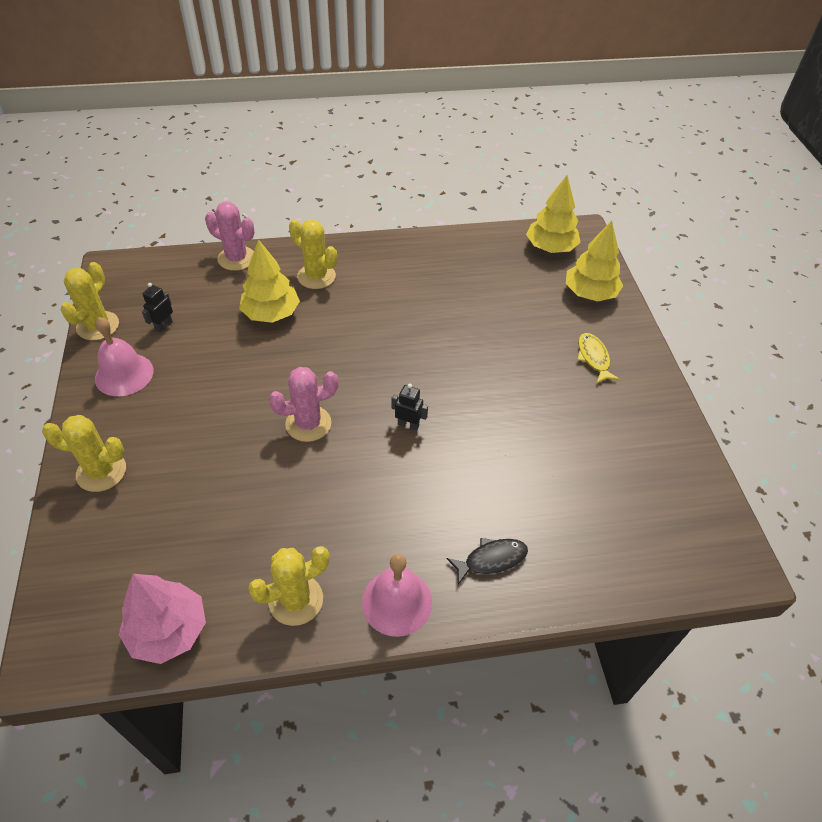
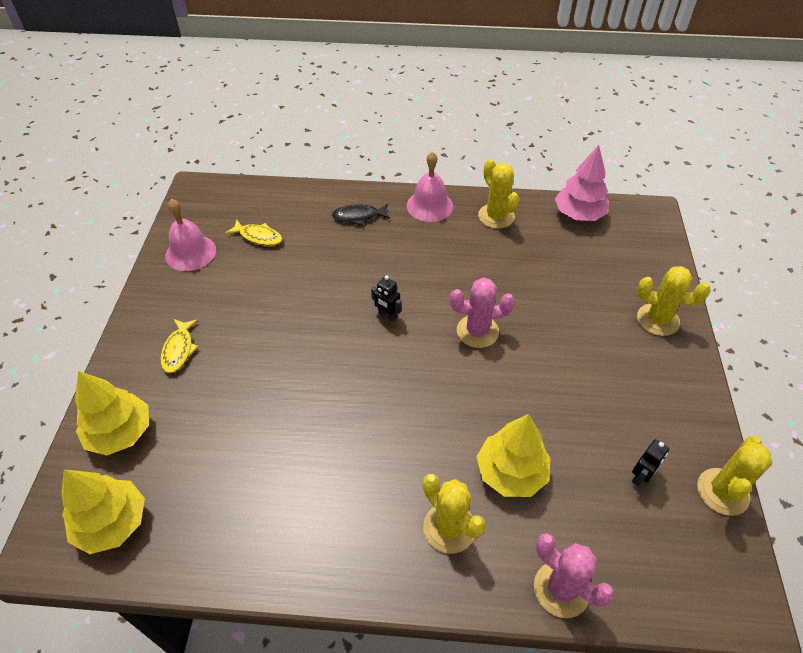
camera: 165 degrees left, 0 degrees up
(124, 374) = (668, 416): pink bell -> pink bell (190, 252)
(296, 600) = (496, 216): yellow cactus -> yellow cactus turned 75 degrees clockwise
(602, 499) = (258, 237): none -> yellow fish

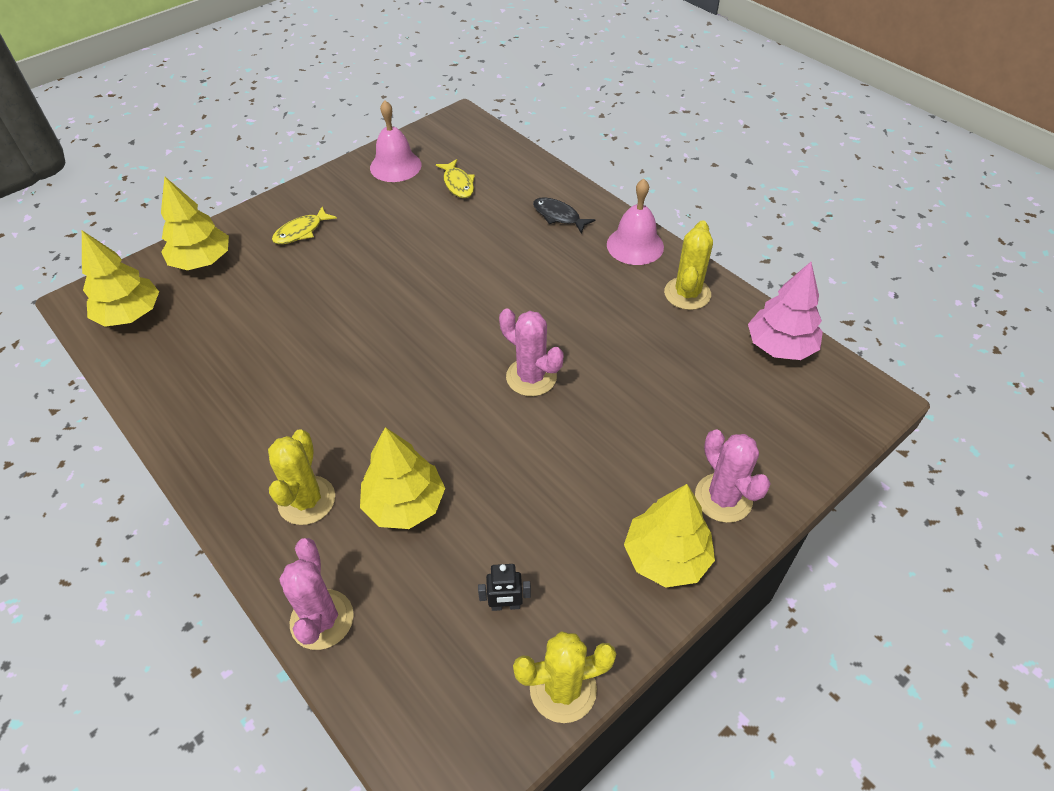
camera: 45 degrees right, 0 degrees up
(387, 315) = (475, 310): black robot -> none
(658, 320) = (723, 498): yellow cactus -> pink cactus
(674, 375) = (666, 557): none -> yellow tree

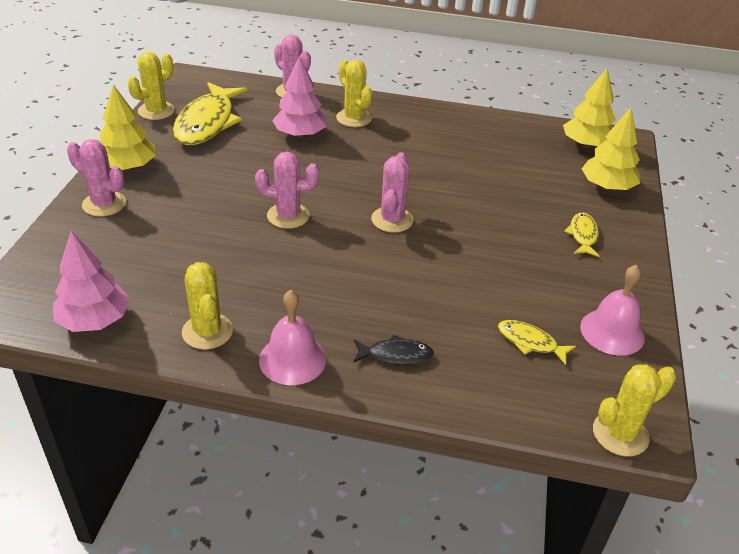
camera: 140 degrees right, 10 degrees down
(404, 504) = (300, 134): yellow tree -> pink tree
(437, 323) = (392, 220): none -> pink cactus
(474, 125) = (620, 434): none -> yellow cactus
(505, 605) = (207, 123): black robot -> yellow fish

